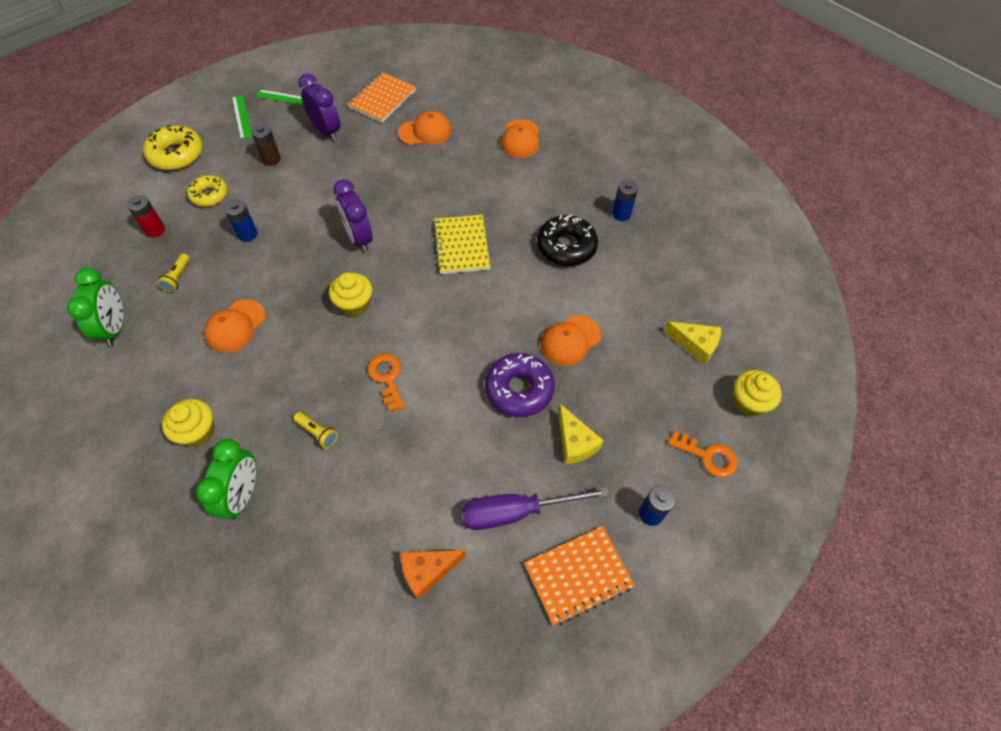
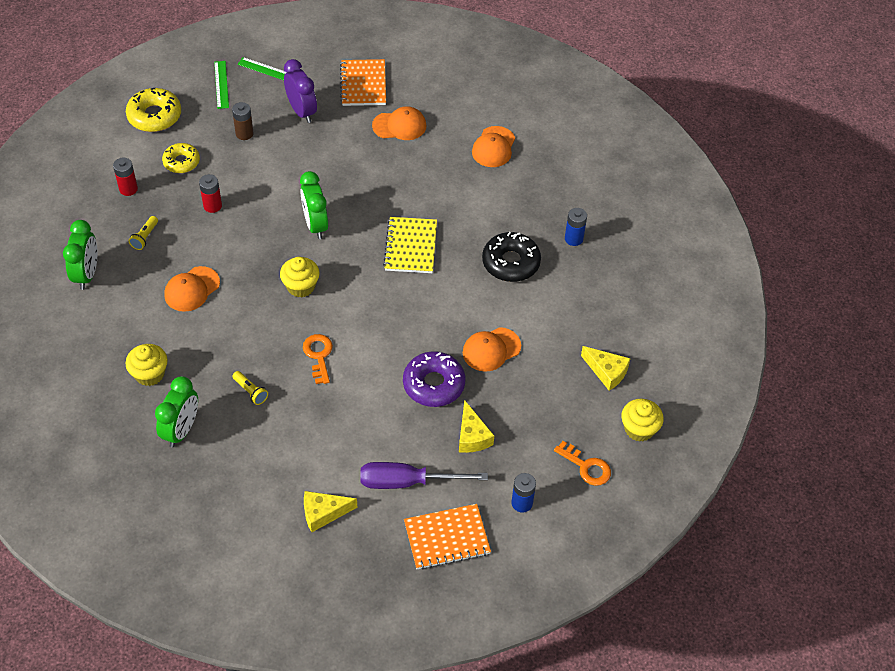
camera: 10 degrees right, 5 degrees down
(247, 234) = (212, 206): blue battery -> red battery
(359, 238) = (315, 225): purple clock -> green clock
(382, 99) = (363, 84): orange notebook -> orange notebook turned 45 degrees counterclockwise
(427, 571) = (323, 513): orange cheese -> yellow cheese

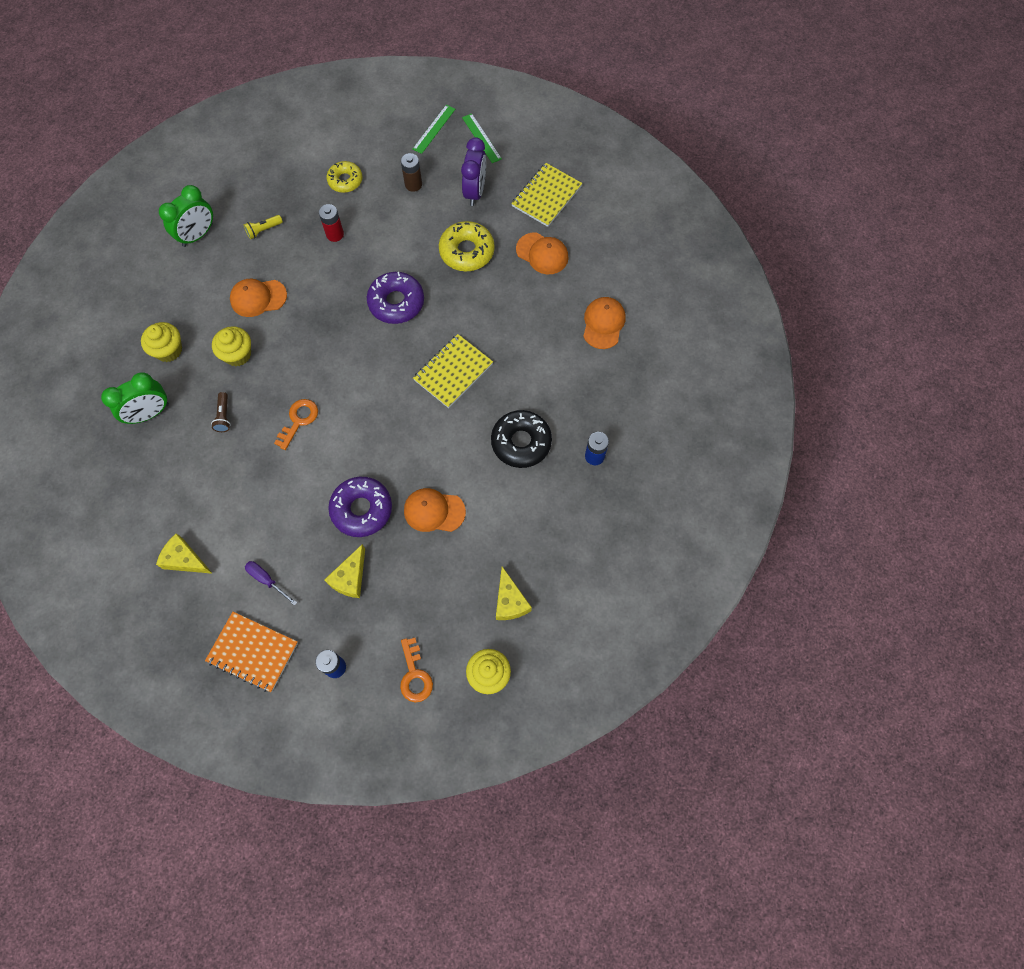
camera: 40 degrees right, 15 degrees up
(128, 189) = (287, 180): red battery -> none
(154, 116) = (360, 127): yellow donut -> yellow donut (467, 251)
(250, 392) = (224, 416): yellow flashlight -> brown flashlight
(301, 286) = (338, 350): yellow cupcake -> yellow cupcake (237, 354)
(315, 225) = (396, 302): green clock -> purple donut
(363, 84) = (546, 196): orange notebook -> yellow notebook
(407, 482) = (267, 580): purple screwdriver -> purple screwdriver, size x0.53
(493, 147) = (603, 323): orange cap -> orange cap turned 135 degrees clockwise

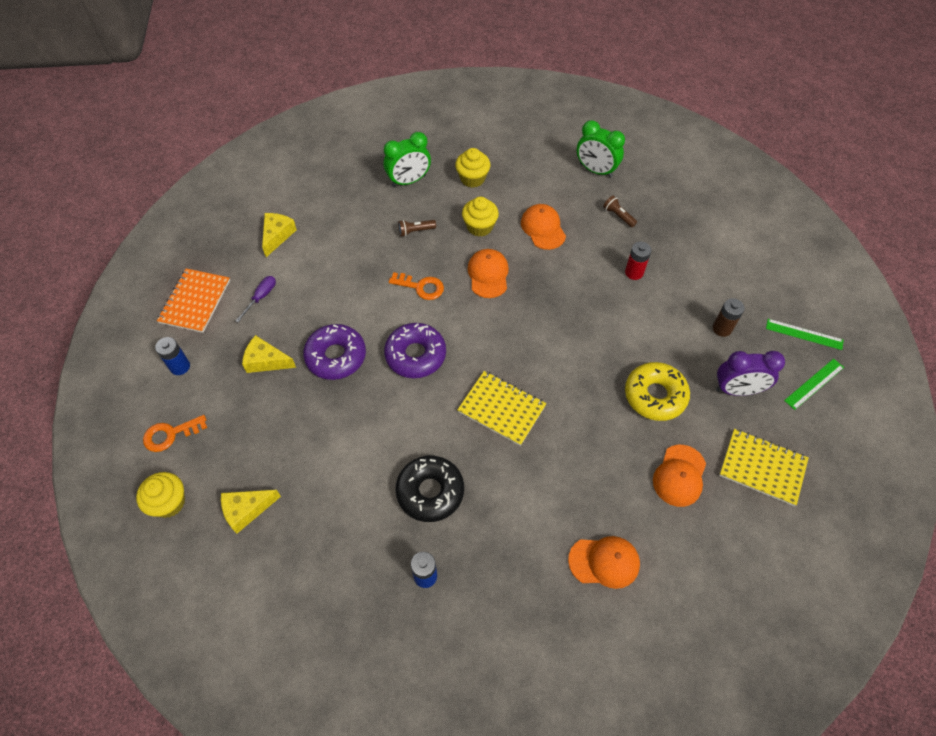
camera: 80 degrees right, 10 degrees down
(150, 413) = (409, 181): green clock -> green clock turned 75 degrees counterclockwise
(263, 230) = (618, 216): yellow flashlight -> brown flashlight
(345, 180) = (701, 268): yellow donut -> none
(396, 302) = (570, 341): purple donut -> purple donut (415, 355)
(434, 511) = (340, 420): orange cap -> orange cap (488, 274)

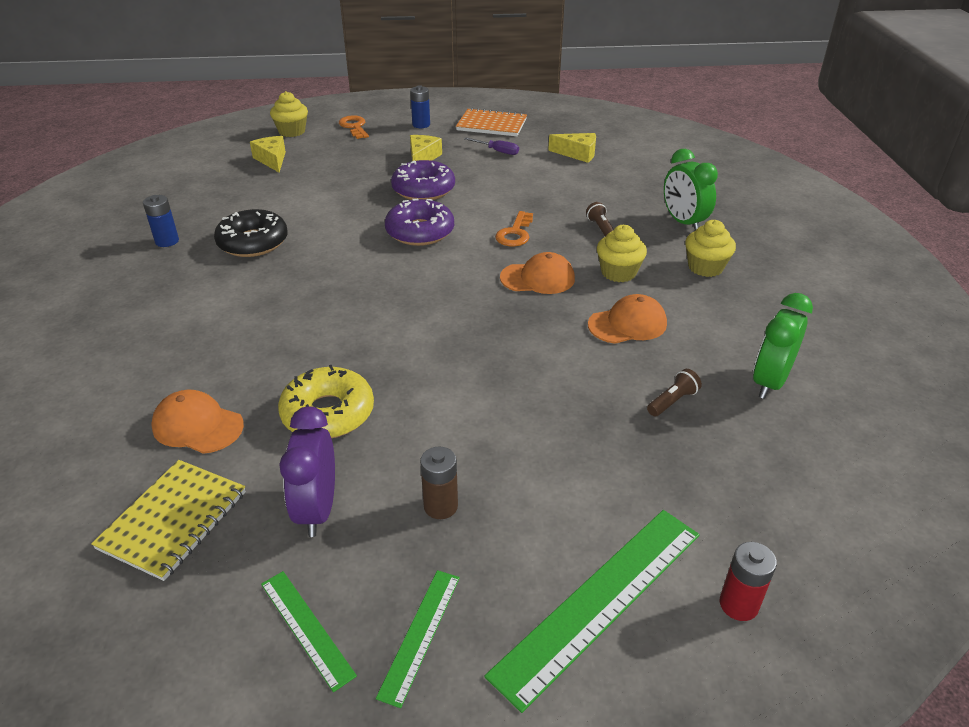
camera: 90 degrees right, 20 degrees down
(501, 409) = (338, 285): yellow notebook -> none
(604, 562) = (118, 352): orange cap -> none
(634, 272) = (554, 410): red battery -> red battery (738, 604)
(766, 262) = (599, 600): none -> green ruler

